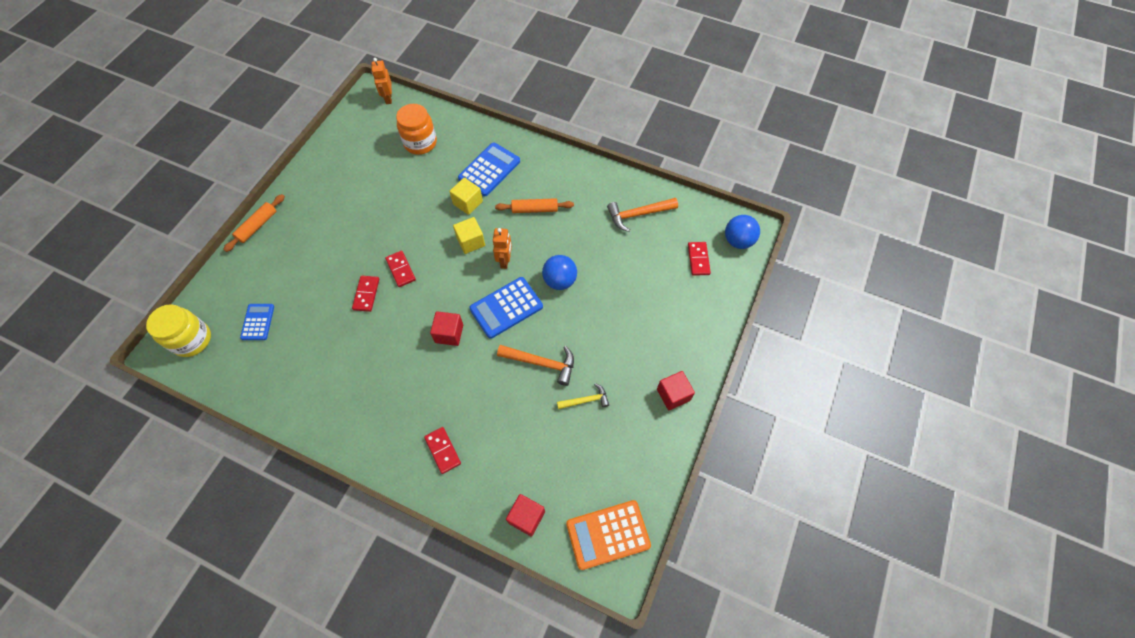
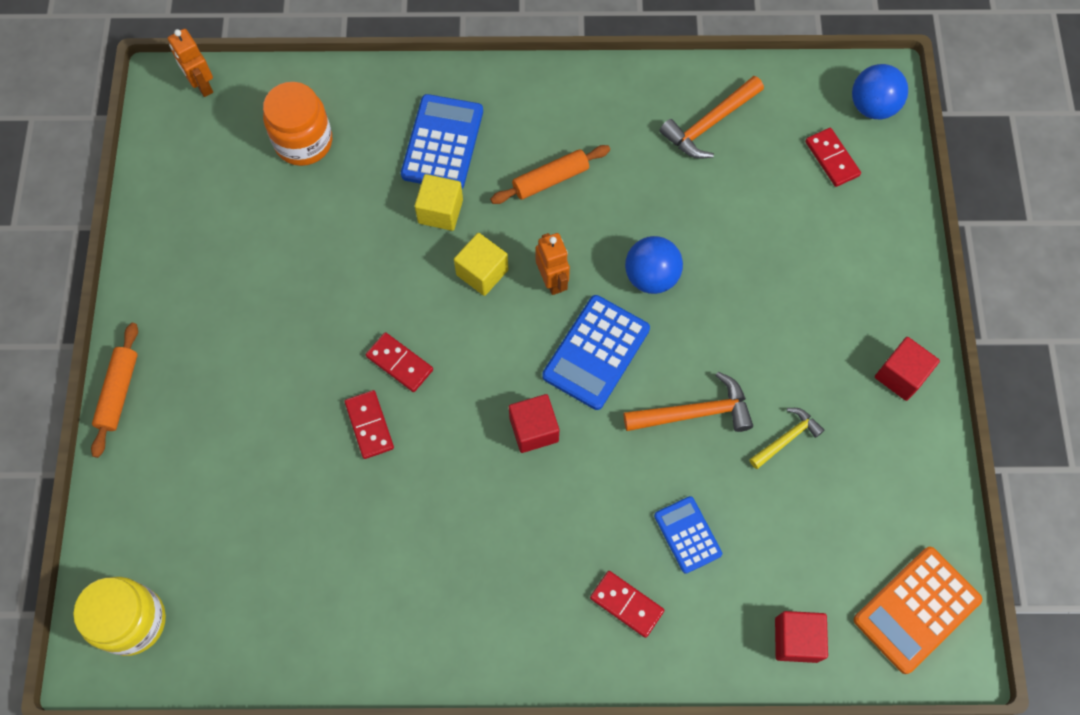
camera: 25 degrees left, 5 degrees up
(258, 322) = (223, 545): blue calculator -> blue calculator (687, 535)

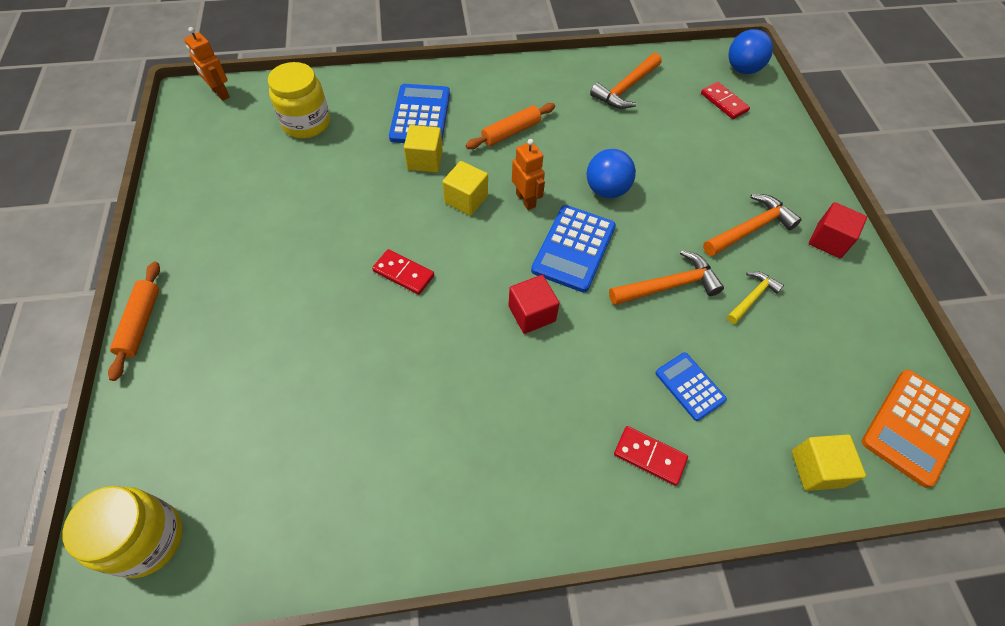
camera: 10 degrees left, 10 degrees down
(303, 142) = (306, 123): orange jar -> yellow jar
(369, 425) = (381, 326): red domino -> none
(796, 639) = (816, 469): red cube -> yellow cube
(811, 349) = (750, 229): none -> orange hammer

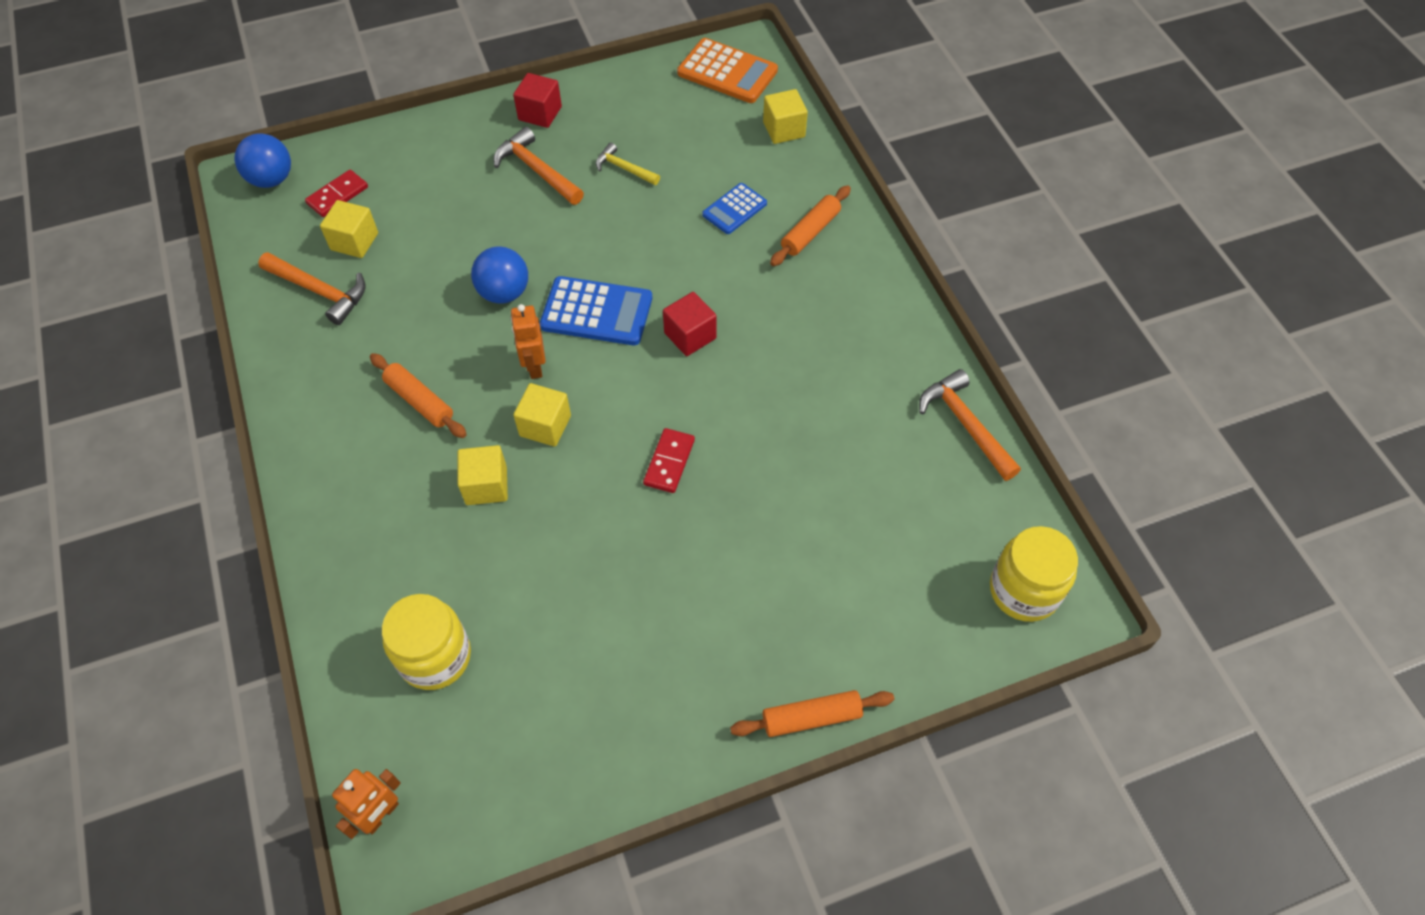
camera: 100 degrees left, 0 degrees up
(420, 115) = (400, 512): blue calculator -> none
(526, 200) = (534, 366): orange robot -> orange robot turned 60 degrees counterclockwise
(649, 456) = (810, 232): red domino -> orange rolling pin
(668, 286) = (626, 230): orange hammer -> orange hammer (965, 424)
(674, 108) = (354, 241): none -> yellow cube

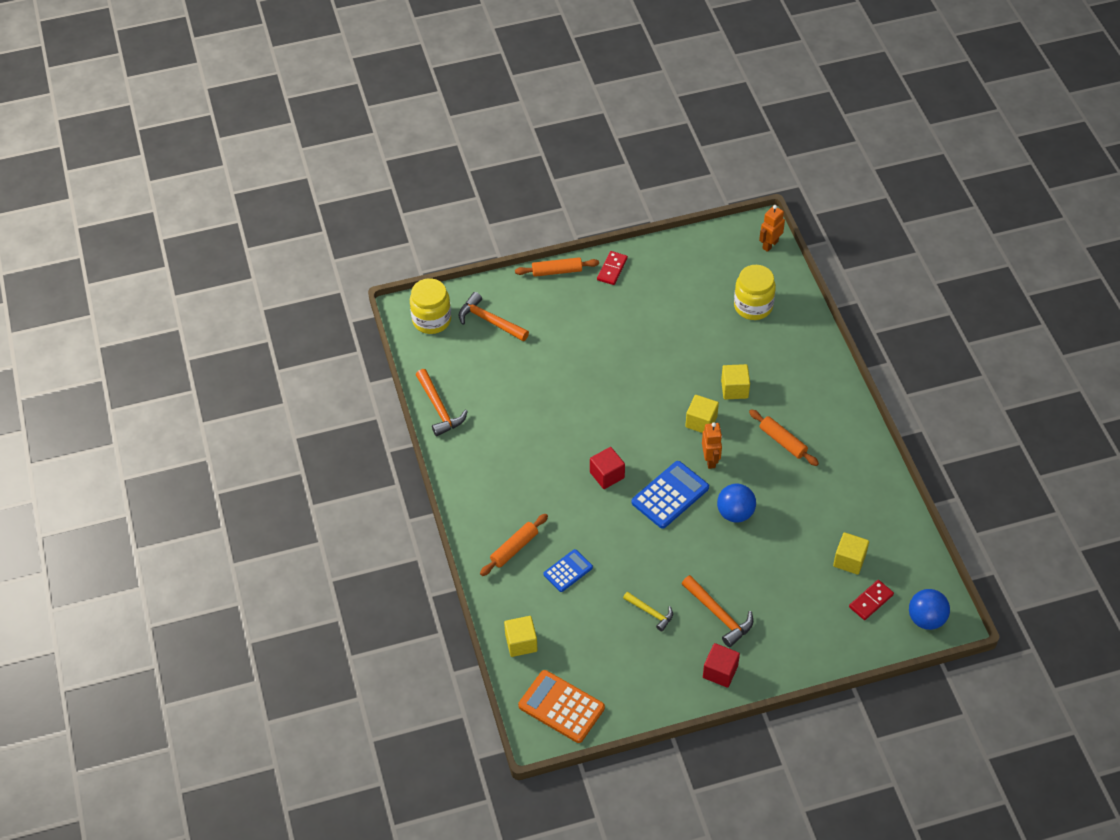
camera: 175 degrees left, 5 degrees down
(319, 291) = (865, 522): orange hammer -> orange hammer (489, 321)
(596, 312) = (670, 495): blue calculator -> blue calculator turned 120 degrees clockwise
(669, 462) = (624, 396): red domino -> red domino (612, 269)

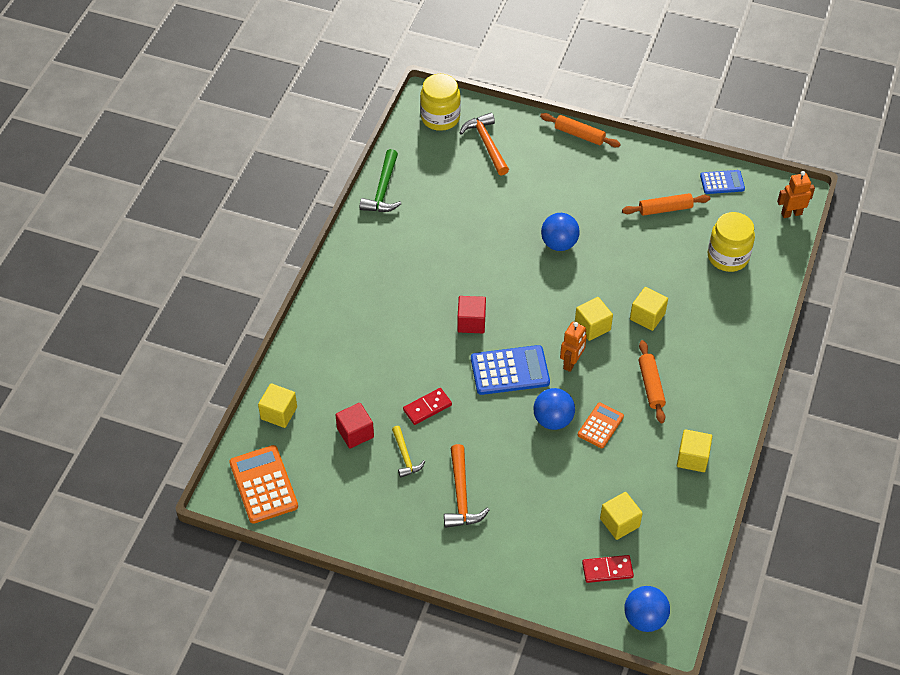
camera: 35 degrees right, 0 degrees up
(439, 408) = (383, 190): orange hammer -> green hammer
(514, 548) = (342, 335): orange rolling pin -> orange rolling pin (665, 209)
(568, 571) = (368, 380): blue calculator -> blue calculator (722, 182)
(612, 269) = (628, 158): red domino -> red domino (427, 407)
(619, 370) = (559, 244): none -> blue ball
(720, 672) = (419, 543): red cube -> red cube (355, 433)
(773, 495) = (600, 426): none -> orange calculator
(858, 478) = (692, 458): none -> yellow cube

